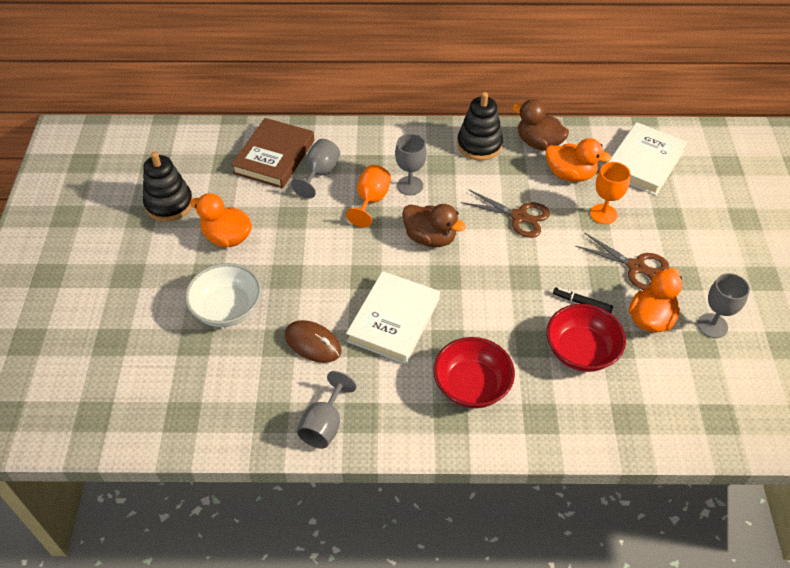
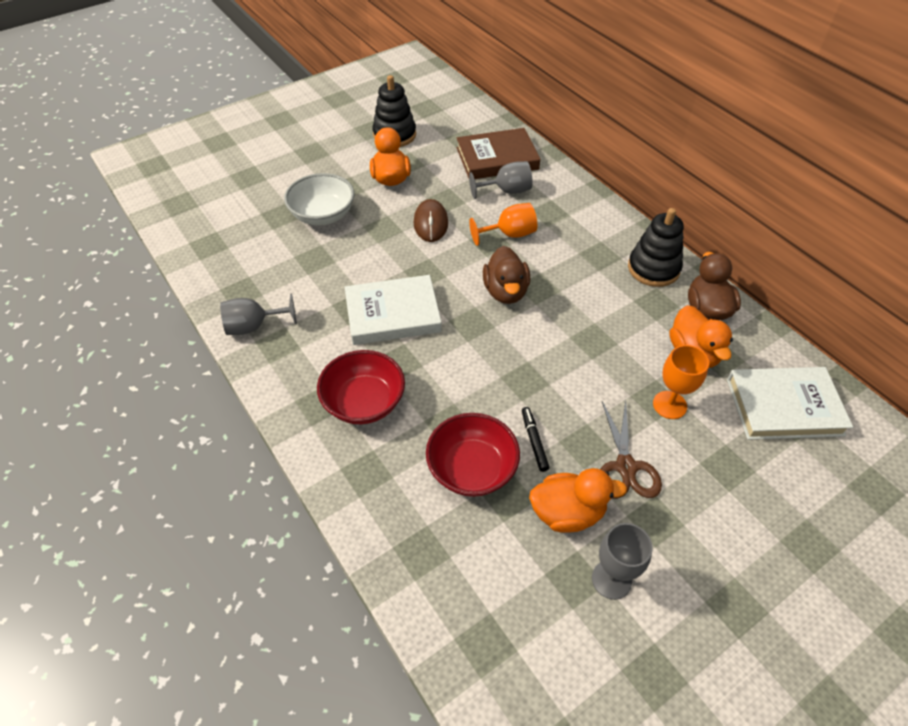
camera: 55 degrees right, 0 degrees up
(313, 343) = (328, 278): brown mouse -> brown mouse (430, 223)
(410, 185) = (552, 249): grey goblet -> none
(519, 216) = (595, 340): brown scissors -> none

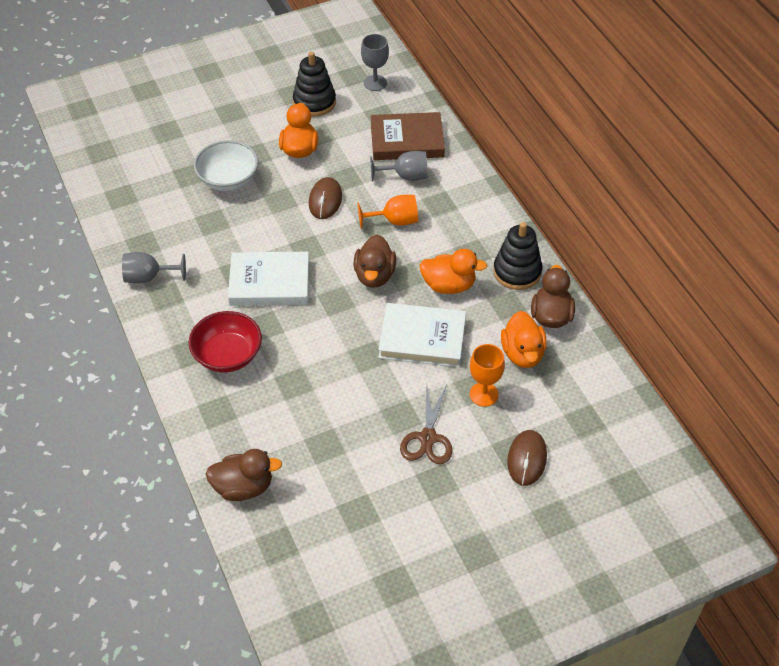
camera: 10 degrees right, 0 degrees up
(422, 568) = (243, 487): none -> brown duck
(472, 469) = (302, 421): red bowl -> none
(534, 441) = (359, 407): black marker -> none
(567, 512) = (368, 465): orange duck -> orange duck (449, 285)
(611, 579) = (386, 517): grey goblet -> grey goblet (375, 83)
(748, 474) = (527, 459): none -> brown mouse
(784, 407) = (582, 410): white book -> white book (422, 338)

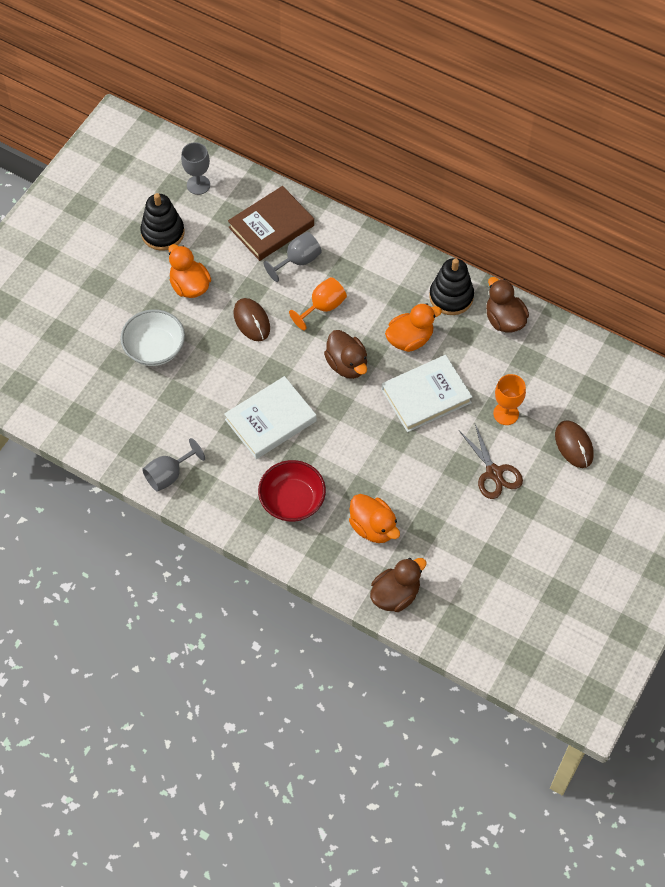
camera: 35 degrees left, 10 degrees up
(522, 353) = (507, 363): orange duck -> orange duck (373, 527)

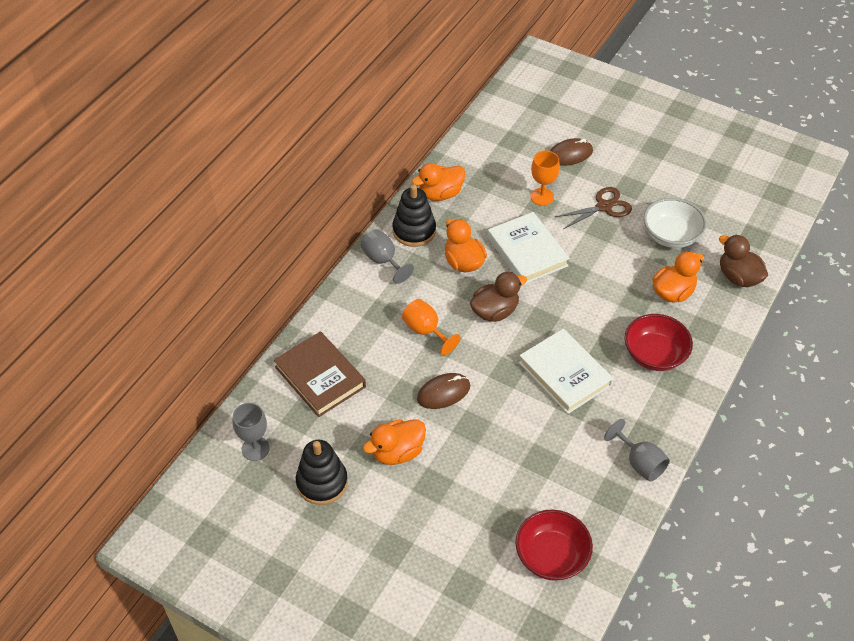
camera: 90 degrees left, 10 degrees down
(81, 398) = (551, 556): none -> red bowl
(154, 348) = (482, 483): white bowl -> white bowl (671, 235)
(298, 261) = (367, 352): grey goblet -> grey goblet (383, 261)
(504, 320) = (440, 194): brown duck -> orange duck

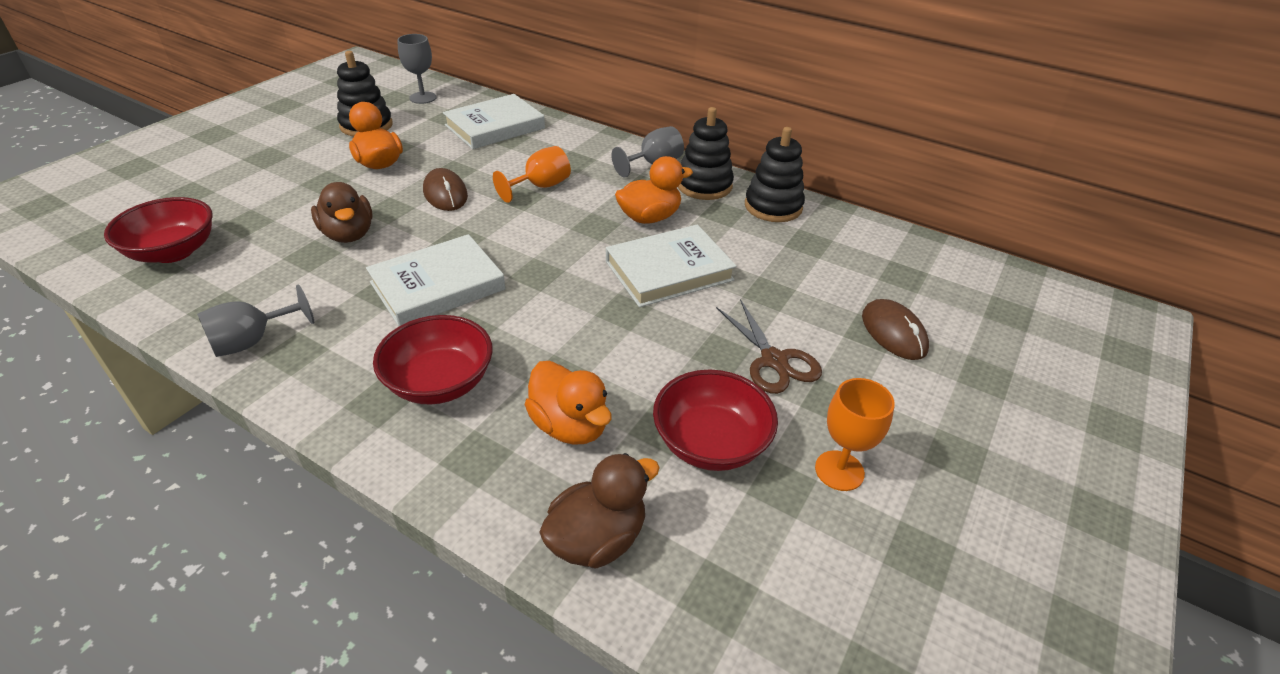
camera: 90 degrees right, 10 degrees down
(320, 377) = (495, 127): brown book -> white book
(440, 194) = (773, 207): orange duck -> black stacking toy
(495, 311) = (561, 236): brown duck -> brown duck (348, 234)
(542, 196) = (785, 294): orange goblet -> orange goblet (839, 470)
(671, 235) = (710, 443): white bowl -> red bowl

